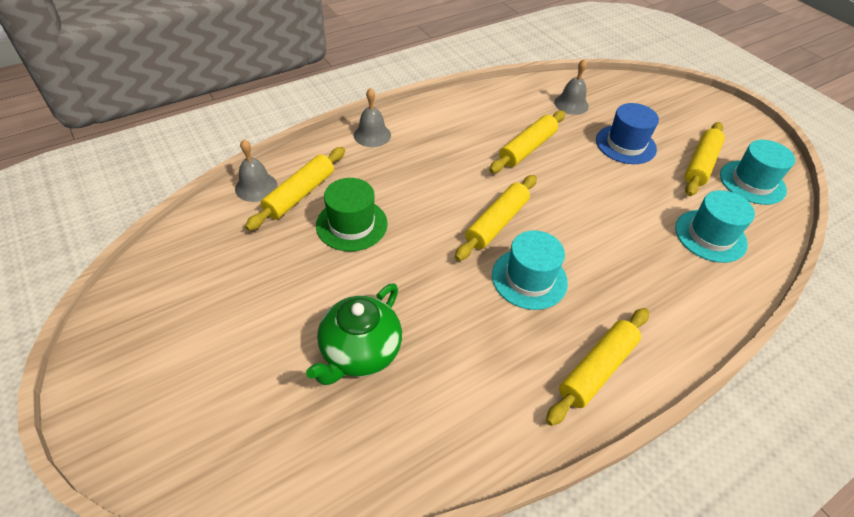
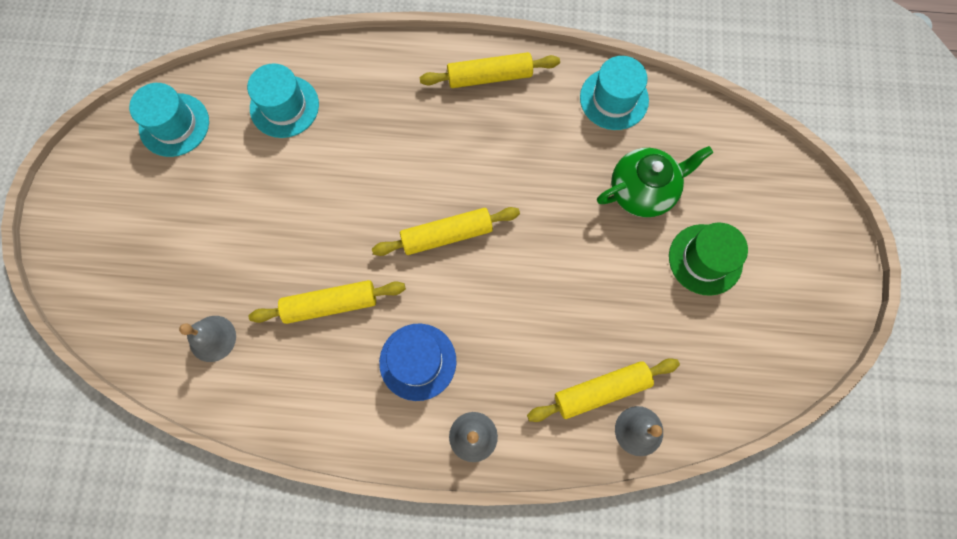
camera: 140 degrees left, 25 degrees up
(351, 224) = (575, 318): green hat -> green hat (705, 259)
(529, 278) = (470, 167): turquoise hat -> turquoise hat (614, 99)
(625, 144) = (228, 243): blue hat -> blue hat (418, 361)
(700, 165) = (192, 172): yellow rolling pin -> none

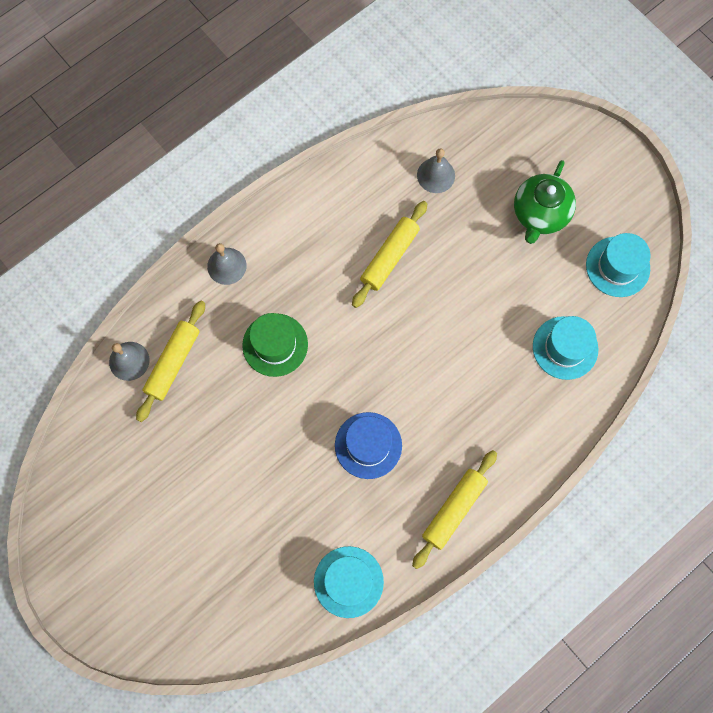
camera: 135 degrees right, 0 degrees up
(418, 361) = (302, 275): blue hat -> blue hat (368, 445)
(447, 235) = (364, 367): yellow rolling pin -> none
(642, 191) = (263, 526): green teapot -> green teapot (539, 214)
(705, 259) = (177, 516): green hat -> green hat (275, 345)

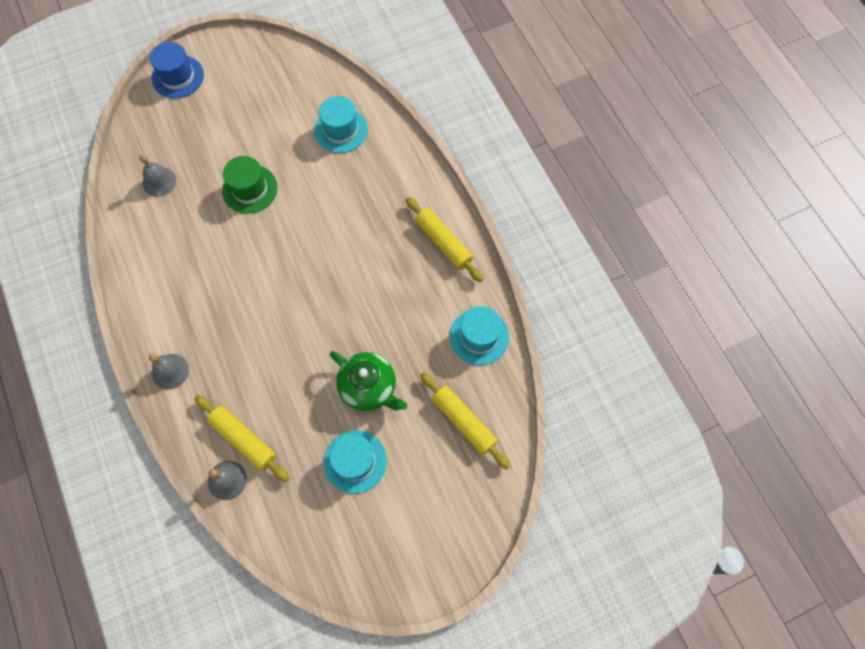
camera: 75 degrees left, 5 degrees down
(275, 345) = (259, 347): green hat -> green hat (250, 189)
(368, 445) = (372, 293): blue hat -> blue hat (178, 77)
(389, 257) = (217, 235): yellow rolling pin -> yellow rolling pin (463, 422)
(539, 214) = (225, 116): green teapot -> green teapot (369, 388)
(617, 267) = (290, 77): turquoise hat -> turquoise hat (355, 461)

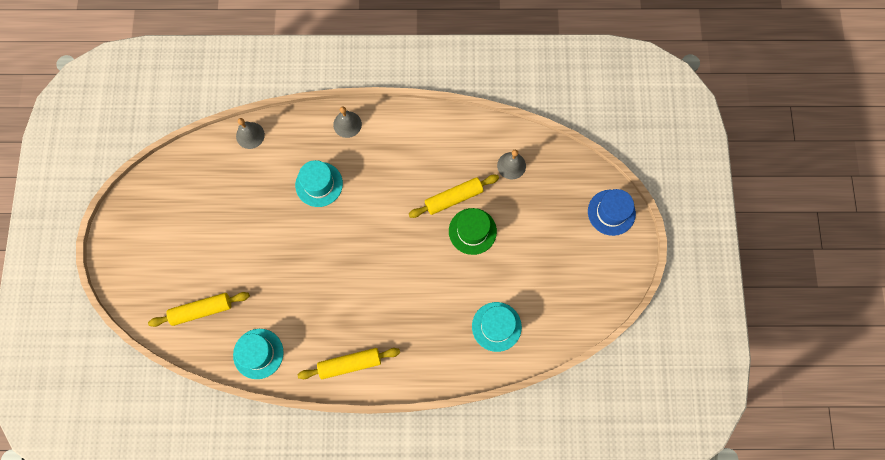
camera: 115 degrees right, 5 degrees up
(243, 439) = (272, 155): yellow rolling pin -> yellow rolling pin (453, 198)
(355, 461) = (216, 222): turquoise hat -> turquoise hat (319, 184)
(369, 388) = (262, 254): green teapot -> none

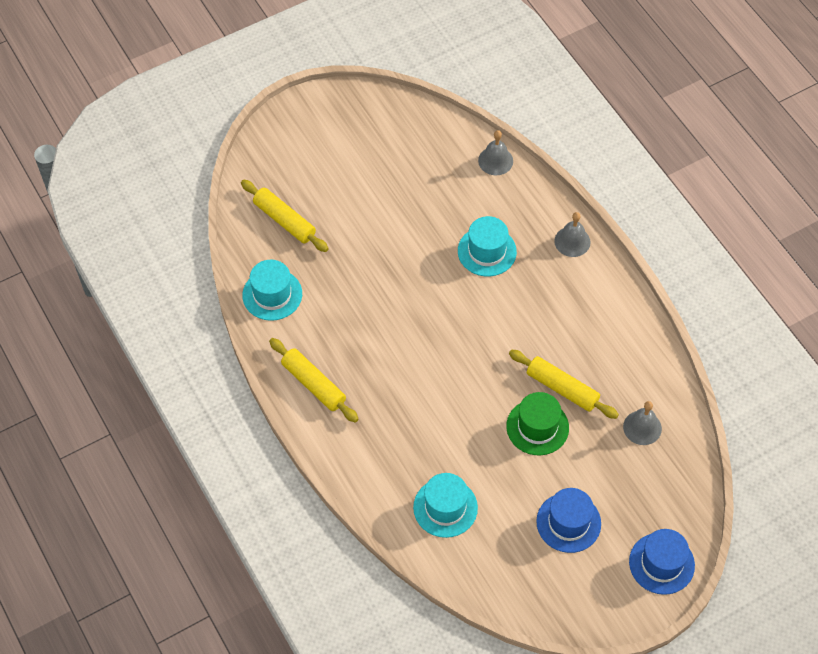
camera: 60 degrees right, 15 degrees down
(552, 253) = (568, 522): none -> blue hat

